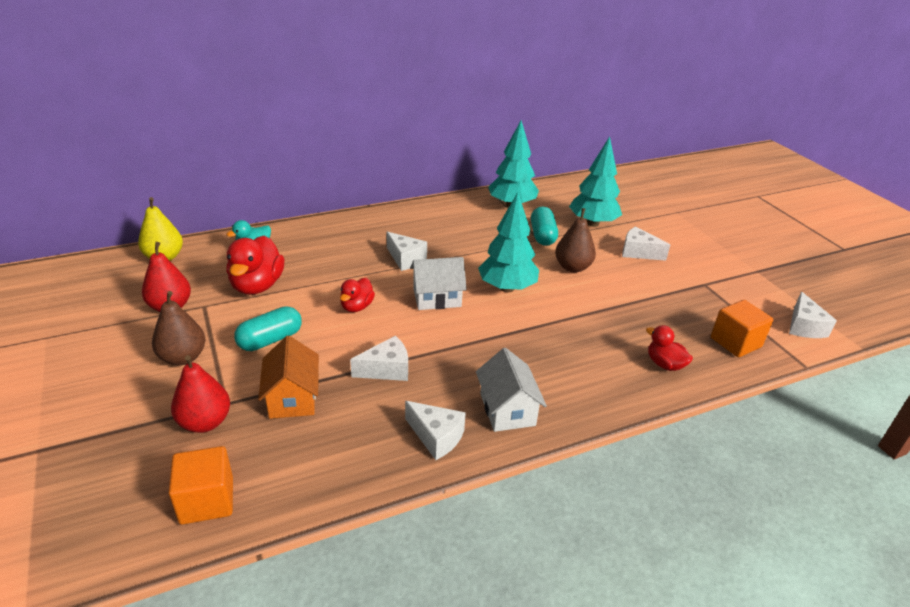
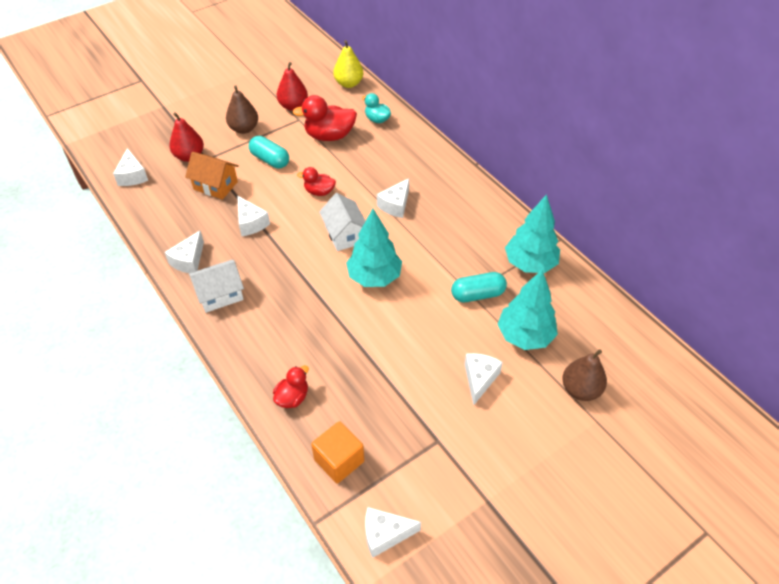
camera: 80 degrees right, 15 degrees up
(207, 500) = (132, 176): orange cube -> white cheese
(292, 398) = (215, 185): orange house -> orange house turned 45 degrees clockwise
(572, 267) = (427, 323): brown pear -> brown pear (580, 390)

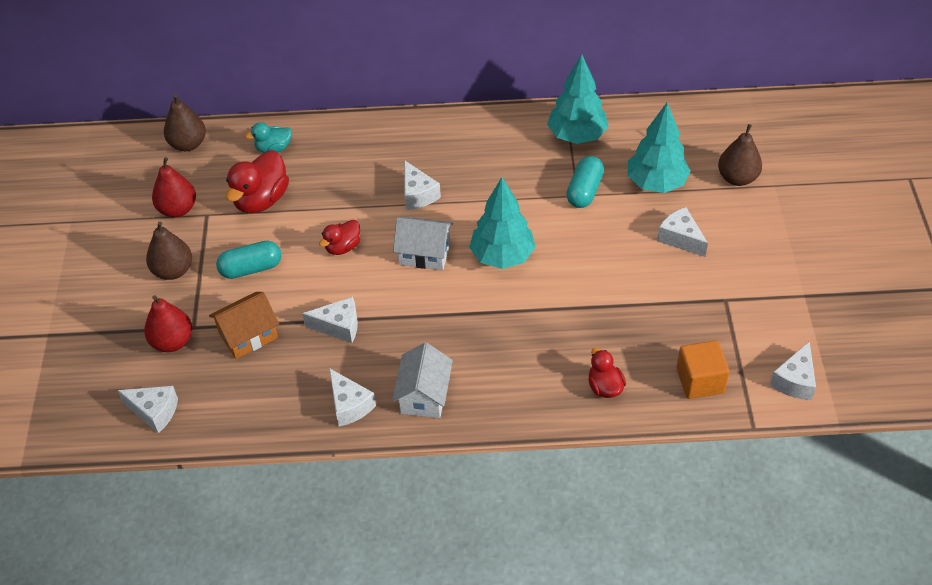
camera: 55 degrees left, 0 degrees up
(348, 83) = (188, 144): yellow pear -> brown pear

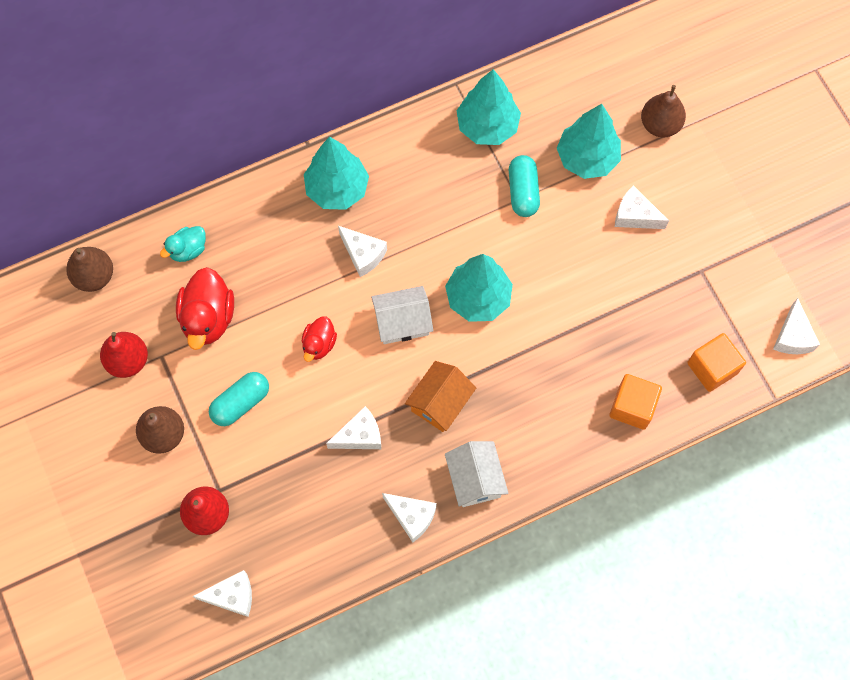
camera: 25 degrees left, 20 degrees up
(248, 335) = (278, 479): orange house -> orange house (440, 402)
(422, 143) = (337, 189): none -> turquoise tree
(605, 387) = (632, 407): red duck -> orange cube

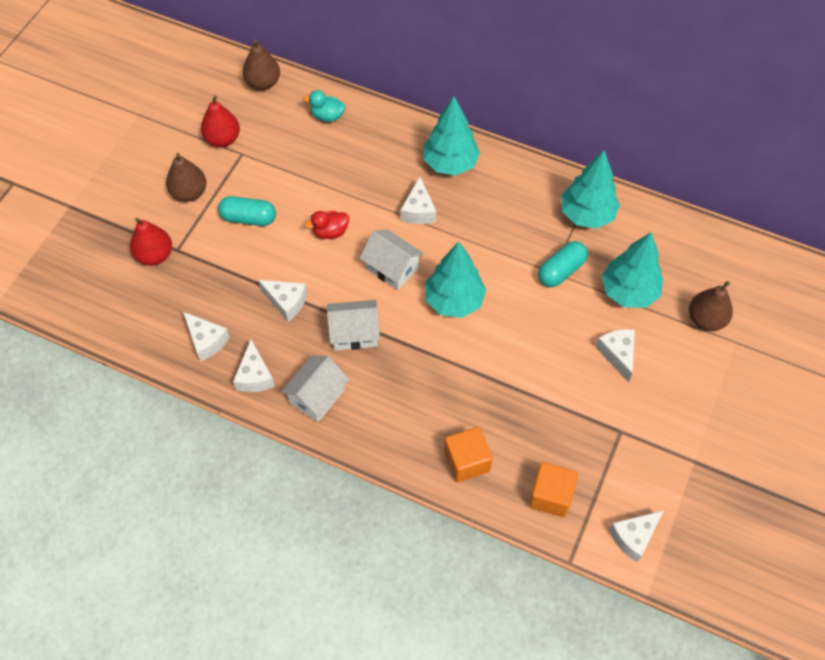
camera: 50 degrees right, 10 degrees down
(208, 318) = (291, 159): red duck -> none
(232, 596) = (109, 309): white cheese -> white cheese (206, 341)
(440, 402) = (354, 333): orange house -> white house

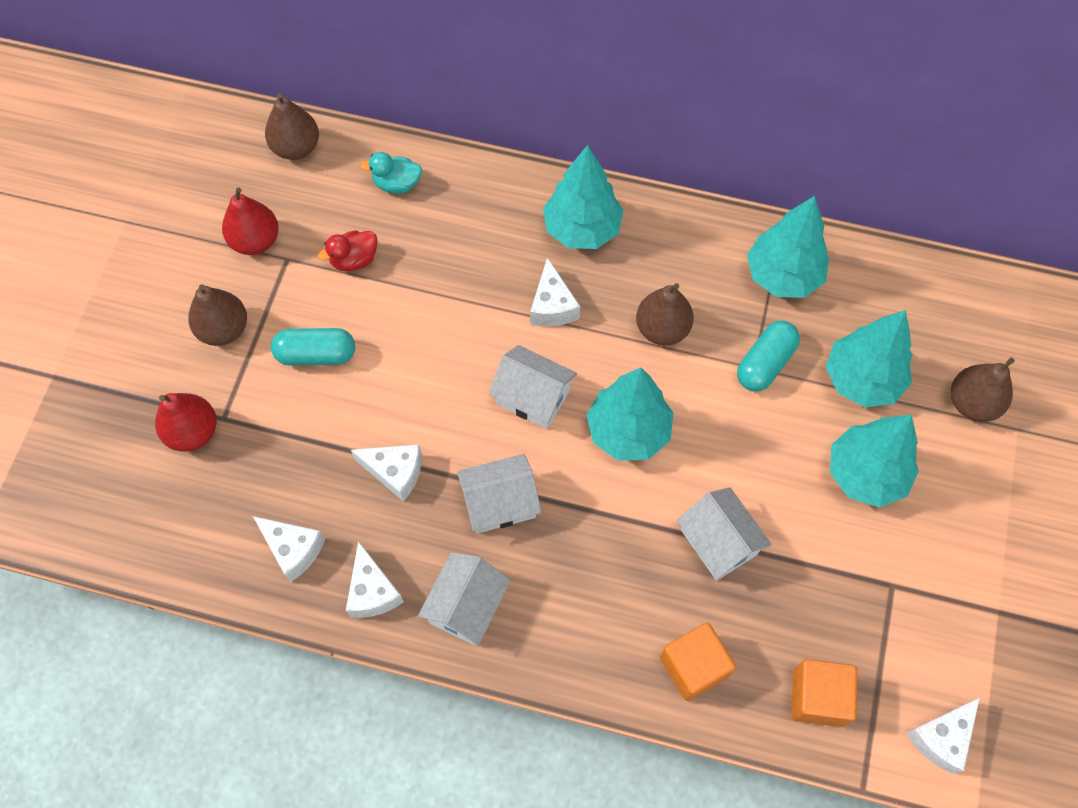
camera: 10 degrees left, 5 degrees up
(330, 232) = (436, 357): red duck -> red duck (354, 260)
(492, 237) = (662, 329): none -> brown pear
(502, 383) = (718, 542): none -> white house
(617, 354) = (865, 474): white cheese -> turquoise tree

